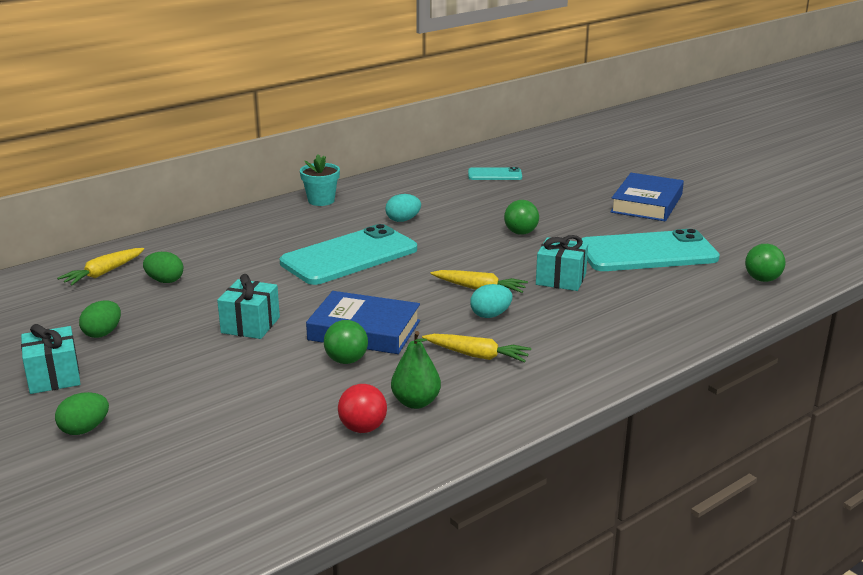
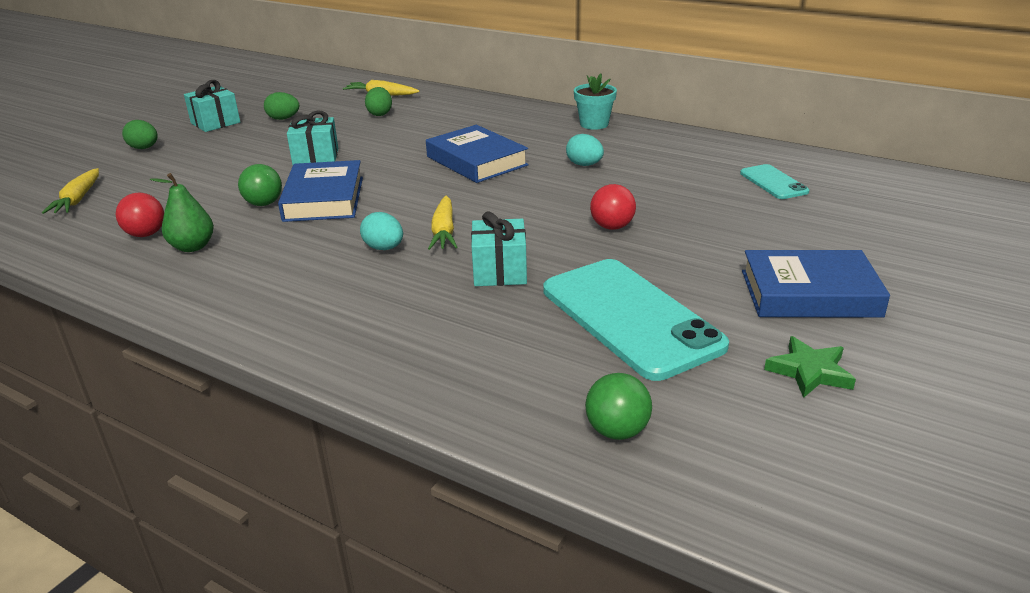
camera: 70 degrees right, 5 degrees up
(349, 256) = (476, 161): turquoise phone -> blue book
(477, 355) = (291, 257): yellow carrot -> yellow carrot (78, 199)
(521, 233) = (612, 227): green ball -> red ball
(724, 224) = (809, 371): none -> green star

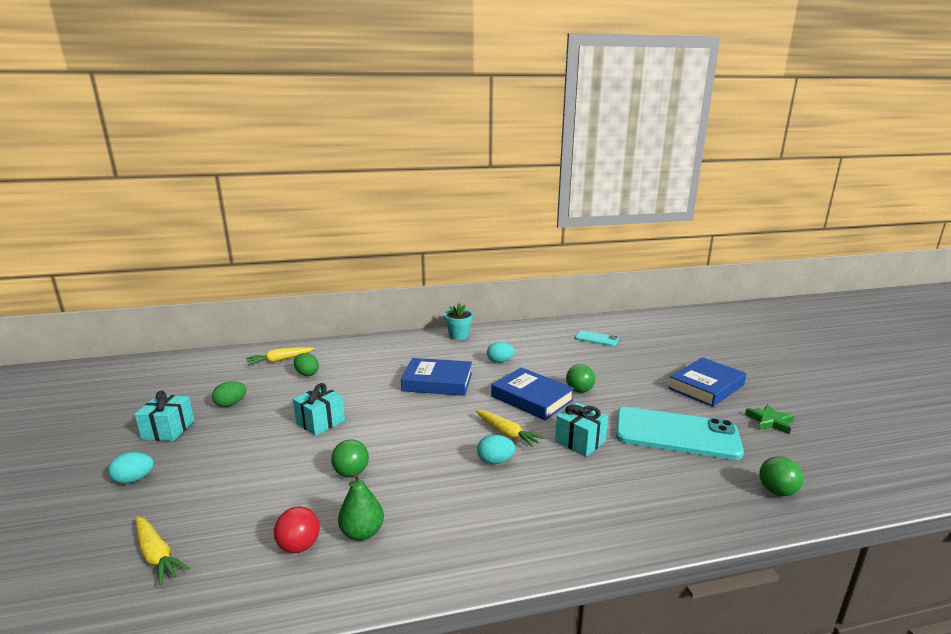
camera: 45 degrees left, 10 degrees down
(144, 148) = (134, 479): green egg -> turquoise egg
(324, 199) = (389, 448): blue book -> blue book (531, 398)
(612, 227) = (579, 391): red ball -> green ball

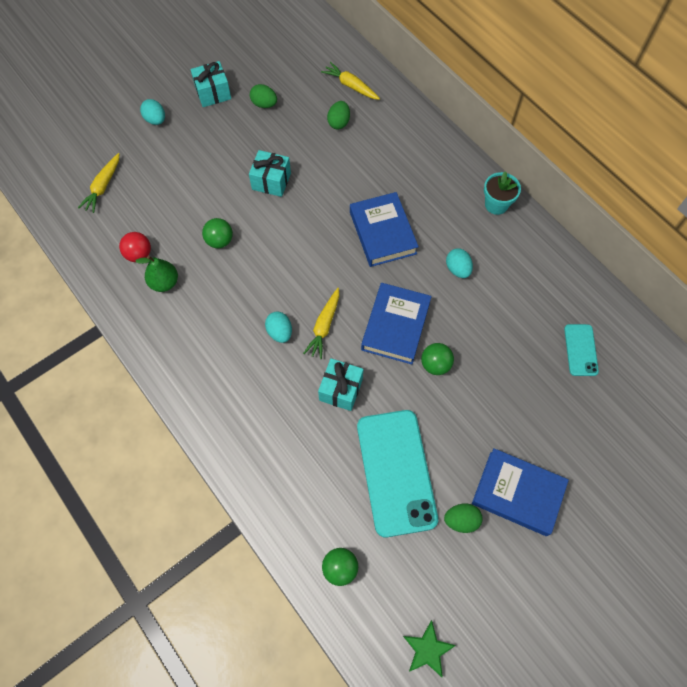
camera: 65 degrees right, 45 degrees up
(727, 415) = (461, 520): none -> green egg
(770, 421) = (469, 565): green star -> green star (427, 649)

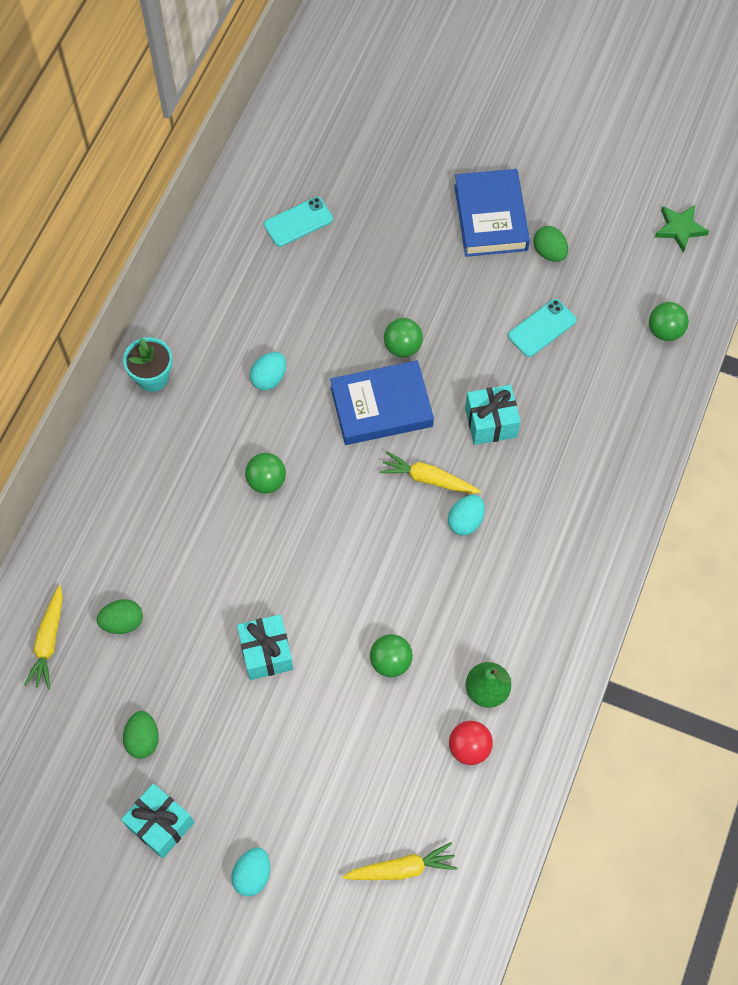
camera: 120 degrees left, 0 degrees up
(324, 326) = (428, 479): yellow carrot -> yellow carrot turned 150 degrees counterclockwise
(382, 233) = (266, 481): blue book -> green ball
(396, 472) = (542, 328): turquoise phone -> turquoise phone, size x0.48

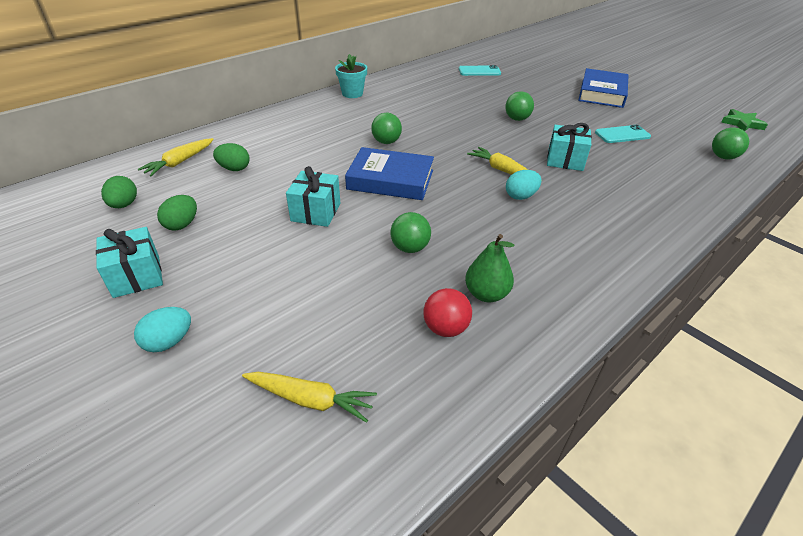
camera: 25 degrees right, 25 degrees down
(269, 378) = (421, 109): turquoise egg -> none
(381, 407) = (487, 135): blue book -> blue book (390, 180)
(549, 252) = (638, 111): green egg -> green egg (124, 205)

